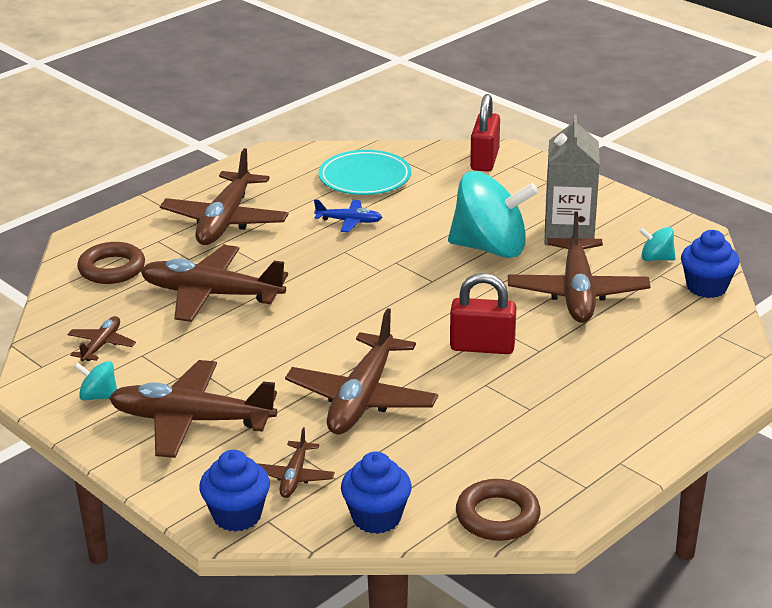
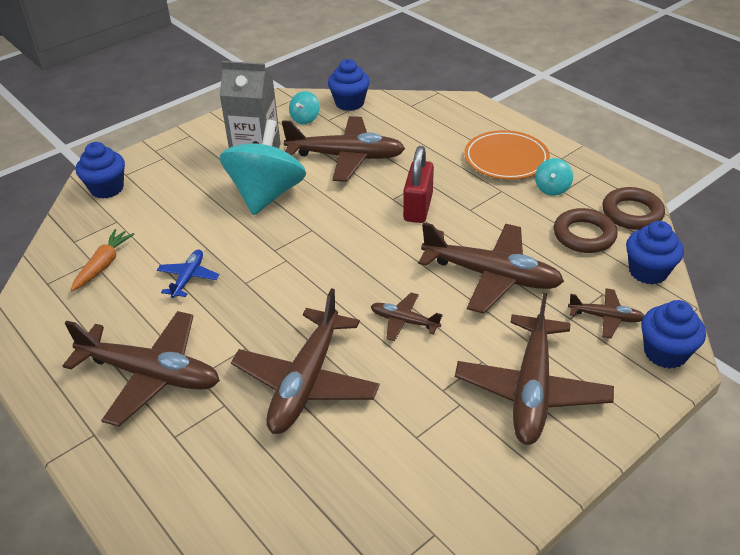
camera: 85 degrees left, 10 degrees up
(98, 396) = (494, 470): turquoise spinning top -> turquoise spinning top (552, 188)
(101, 345) = (394, 476): brown plane -> brown plane (404, 321)
(112, 269) = (228, 479): brown ring -> brown ring (584, 235)
(365, 178) = (103, 265): turquoise plate -> orange carrot
(484, 160) = (107, 188): red padlock -> blue cupcake
(603, 413) = (506, 159): none -> orange plate

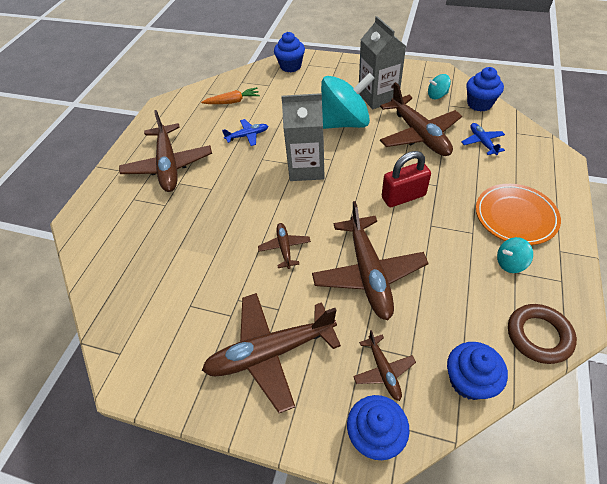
camera: 60 degrees right, 10 degrees up
(303, 254) = (306, 168): none -> grey carton
(306, 382) = (202, 229): brown plane -> none
(401, 128) = (482, 142): none -> blue plane
(584, 235) = (471, 312): brown ring -> none

